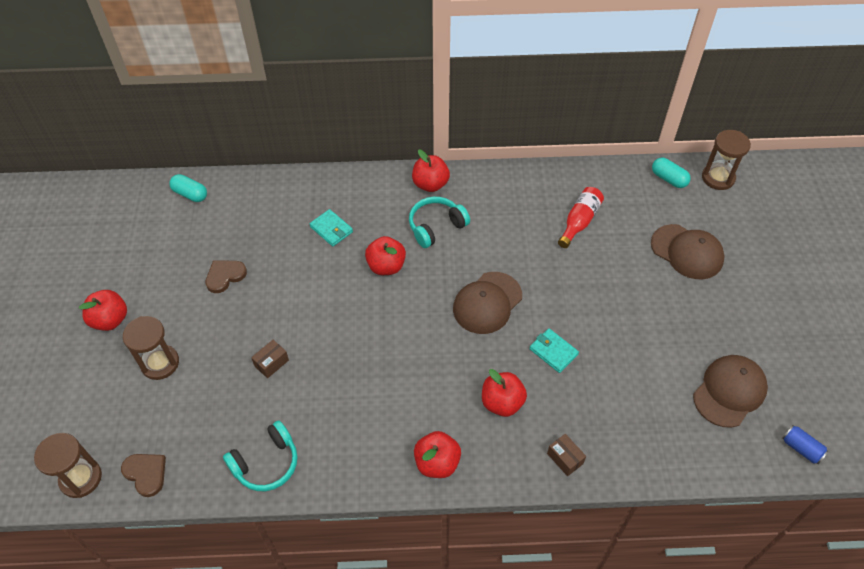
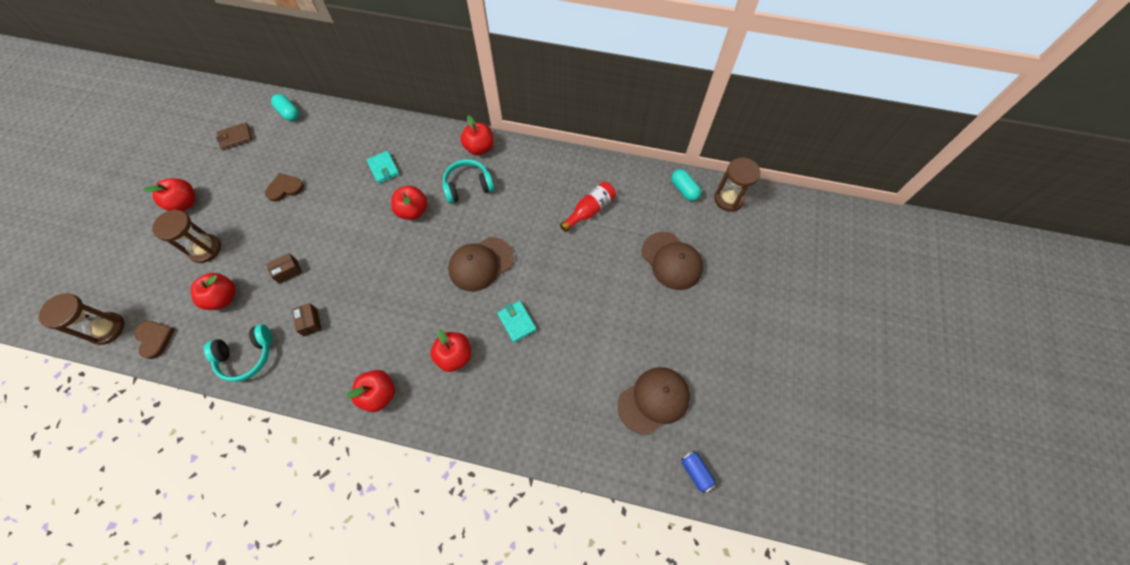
camera: 15 degrees right, 10 degrees up
(138, 235) = (236, 138): none -> brown wallet
(208, 409) = (223, 298): none -> red apple
(565, 458) = (485, 421): brown box -> brown box (310, 322)

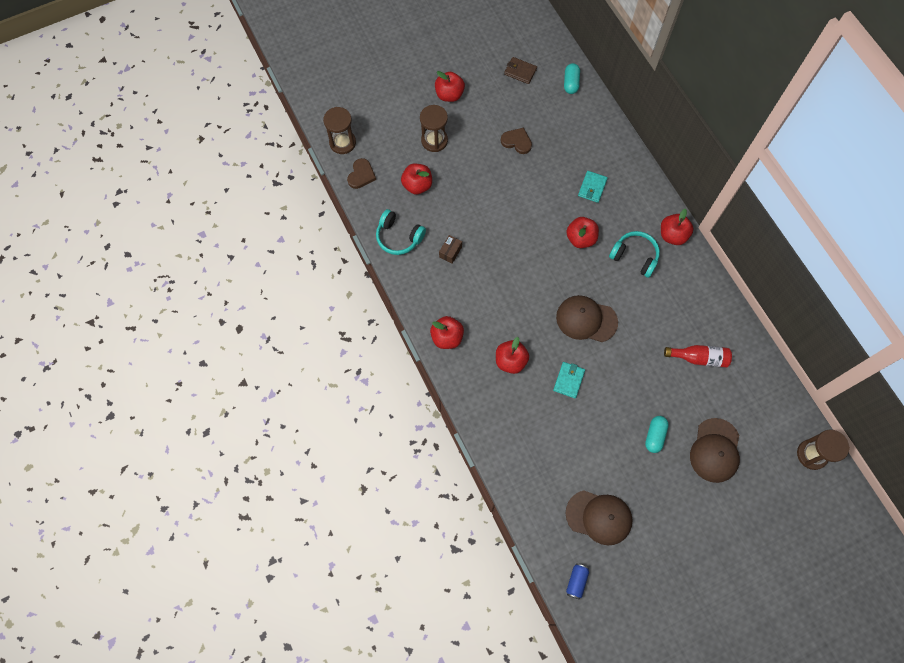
camera: 50 degrees right, 5 degrees up
(288, 271) = (467, 204): brown box -> none
(684, 190) = (786, 414): turquoise capsule -> turquoise capsule (654, 436)

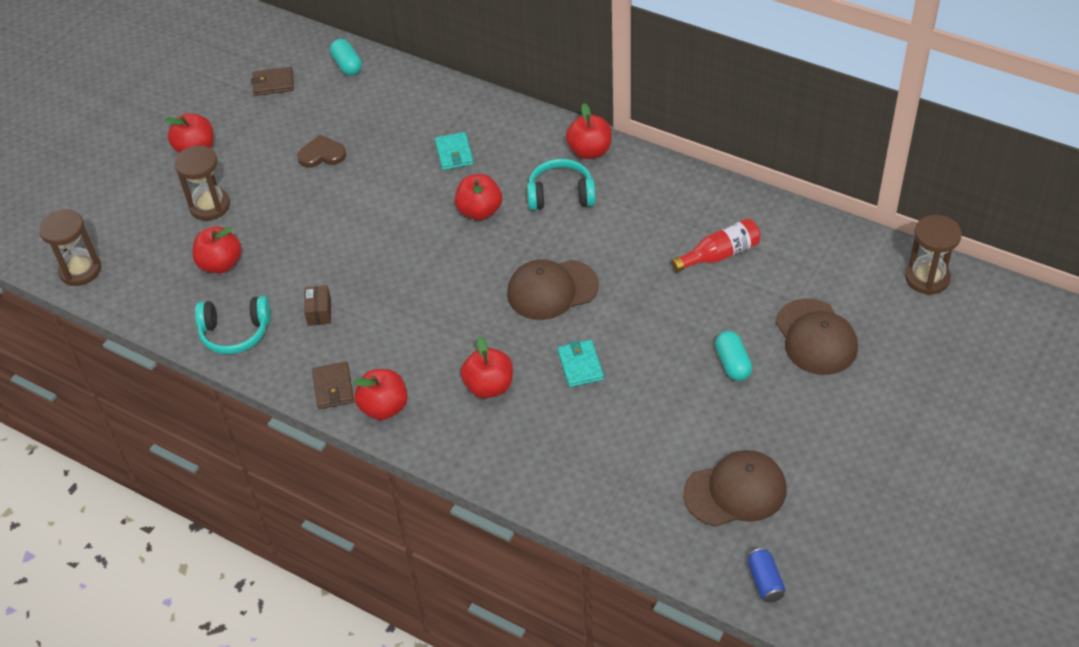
camera: 30 degrees left, 20 degrees down
(361, 175) = (132, 292): brown heart -> none
(428, 307) = (333, 387): none -> brown wallet

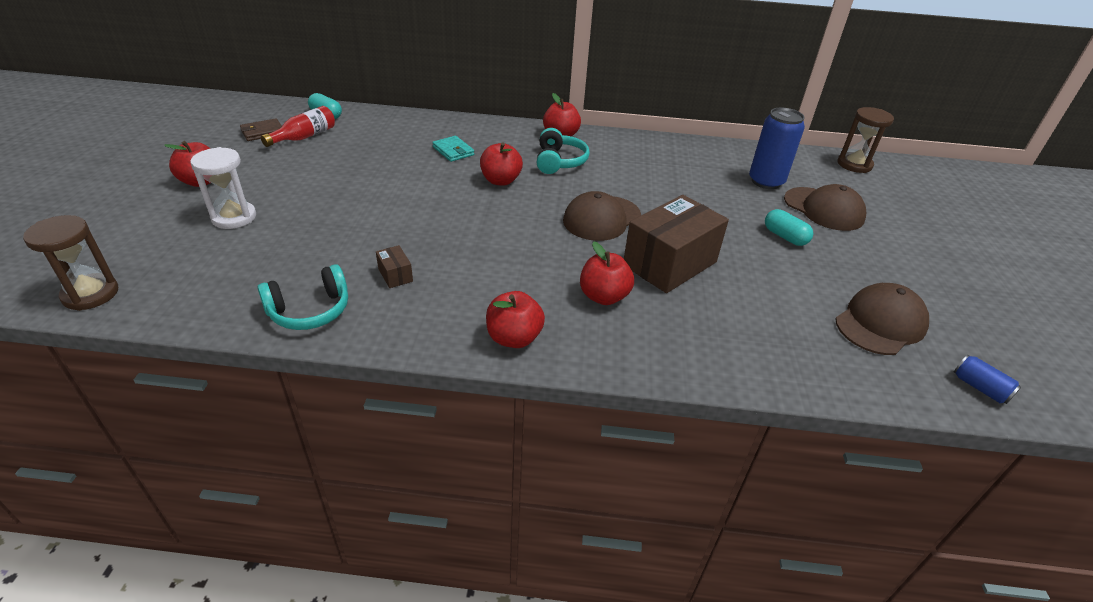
camera: 30 degrees left, 10 degrees down
(210, 206) = (234, 217): brown hourglass -> white hourglass
(220, 264) = (266, 258): red apple -> none
(322, 154) = (333, 167): brown heart -> none
(333, 387) = (448, 333): brown wallet -> none
(561, 195) = (559, 161): turquoise headphones -> turquoise headphones turned 120 degrees clockwise
(580, 365) = (670, 263): turquoise wallet -> brown box
(719, 254) = (708, 175): red bottle -> red bottle (304, 137)
(783, 280) = (766, 181): none -> blue can

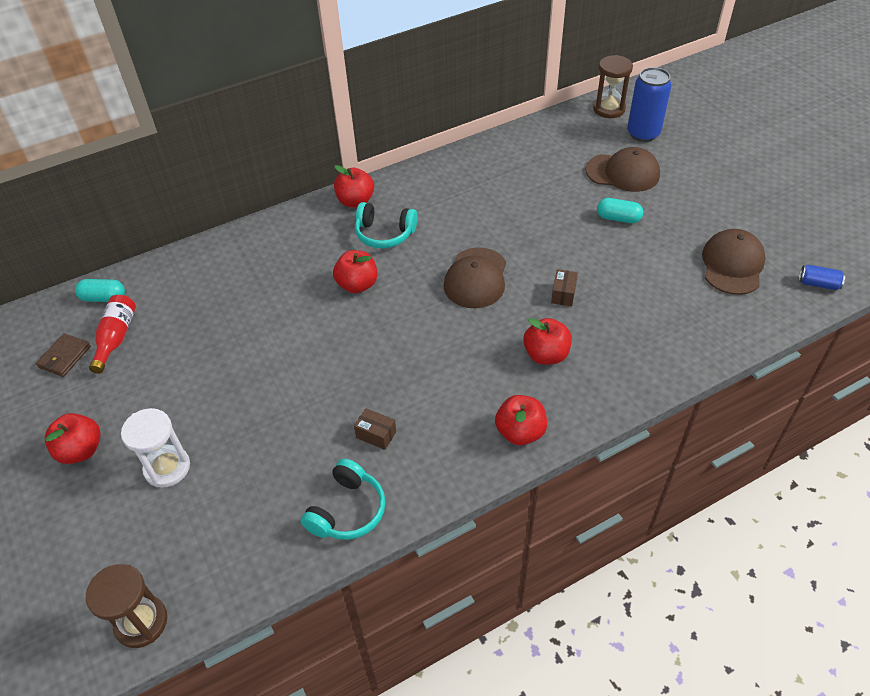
camera: 30 degrees left, 10 degrees up
(453, 151) = (280, 274): turquoise wallet -> none
(559, 161) = (384, 234): turquoise headphones -> turquoise headphones turned 135 degrees clockwise
(670, 263) = (563, 294): brown box -> brown box, size x0.41
(766, 181) = (561, 165): blue can -> blue can (643, 133)

